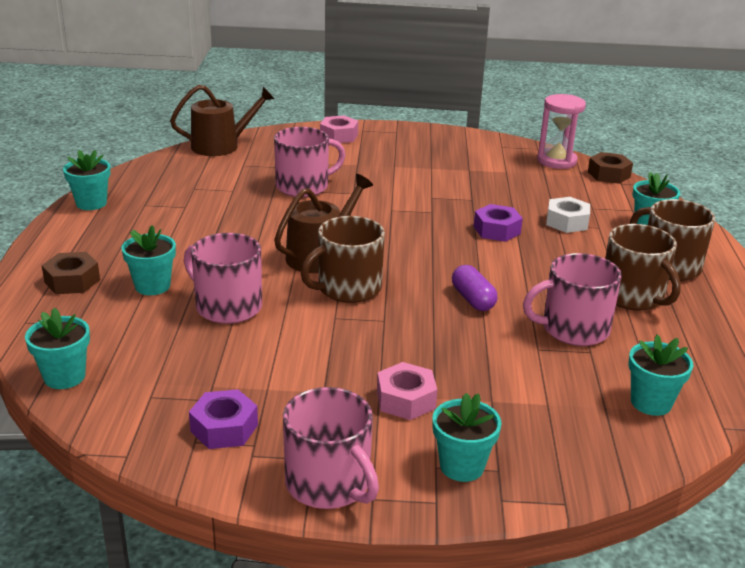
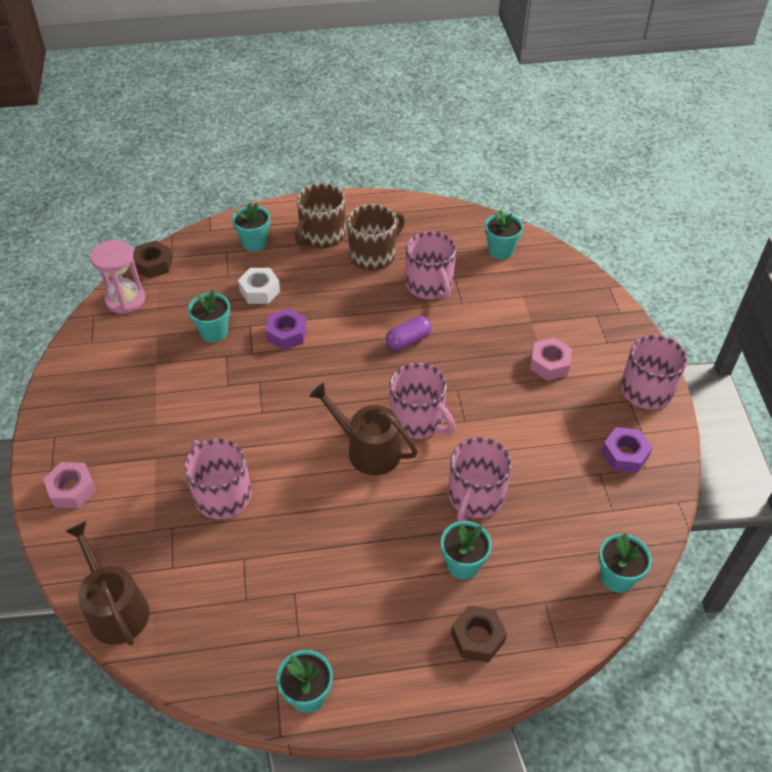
camera: 100 degrees left, 20 degrees up
(348, 288) = (418, 419): brown mug -> pink mug
(462, 466) = (601, 331): turquoise flower pot -> turquoise flower pot (214, 332)

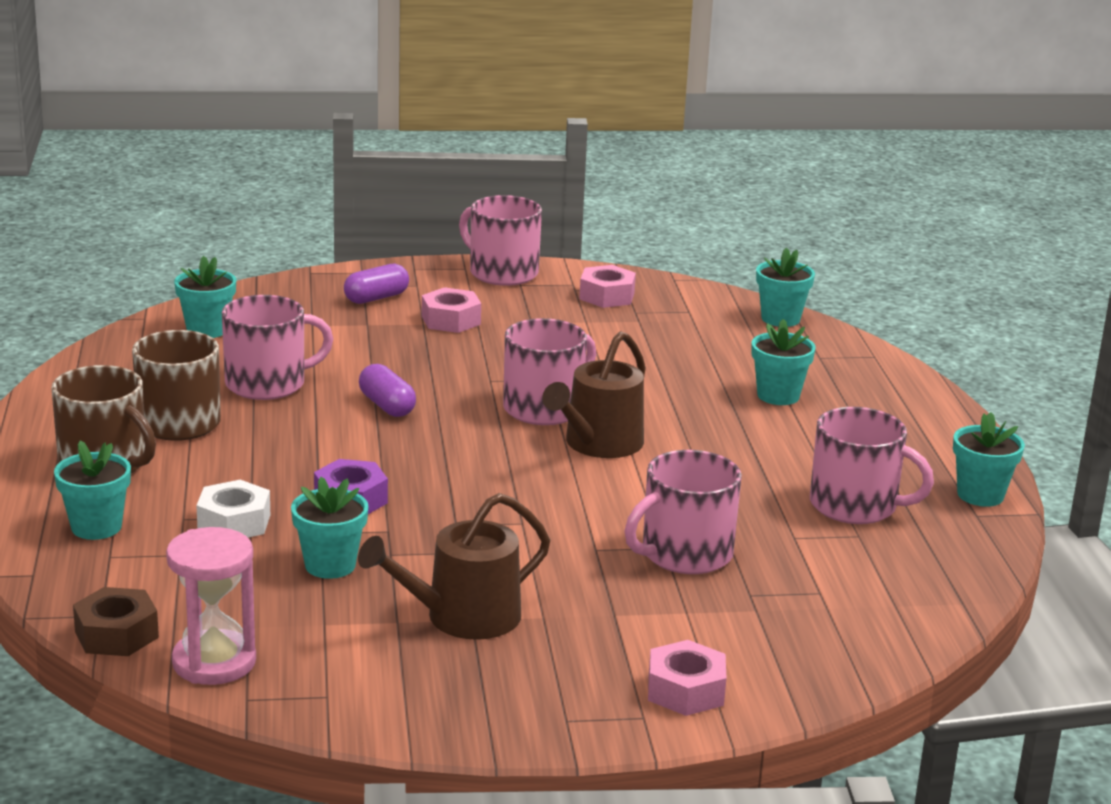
camera: 90 degrees left, 25 degrees down
(115, 608) = (898, 635): brown watering can -> brown watering can (462, 617)
(475, 496) = (675, 381): pink mug -> pink mug (855, 506)
(477, 637) = (875, 395): brown nut -> none
(575, 323) = (376, 298): none -> purple capsule
(624, 455) = (607, 296): purple nut -> pink nut

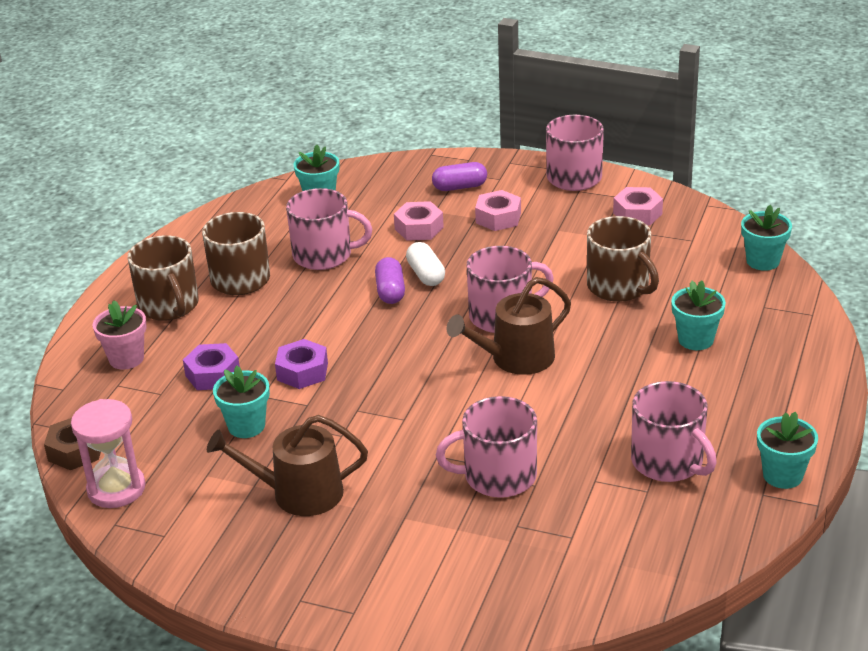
camera: 30 degrees right, 10 degrees up
(96, 527) = (126, 359): turquoise flower pot -> pink flower pot
(234, 522) = (213, 374): white nut -> purple nut
(415, 384) = (426, 275): none -> white capsule
(650, 362) = (619, 286): none -> brown mug
(685, 690) = (400, 598): pink nut -> pink nut (419, 228)

